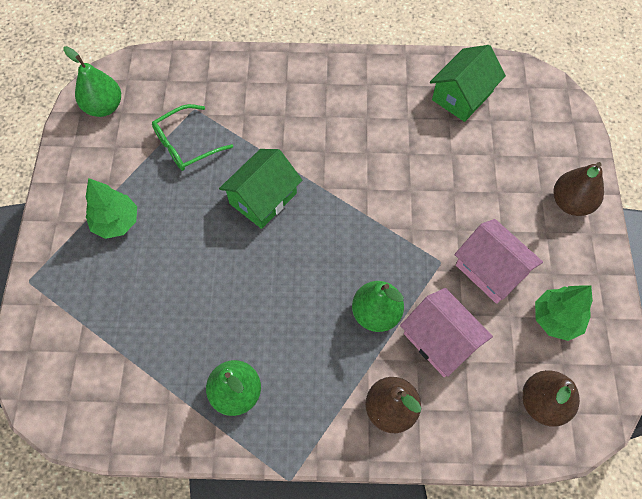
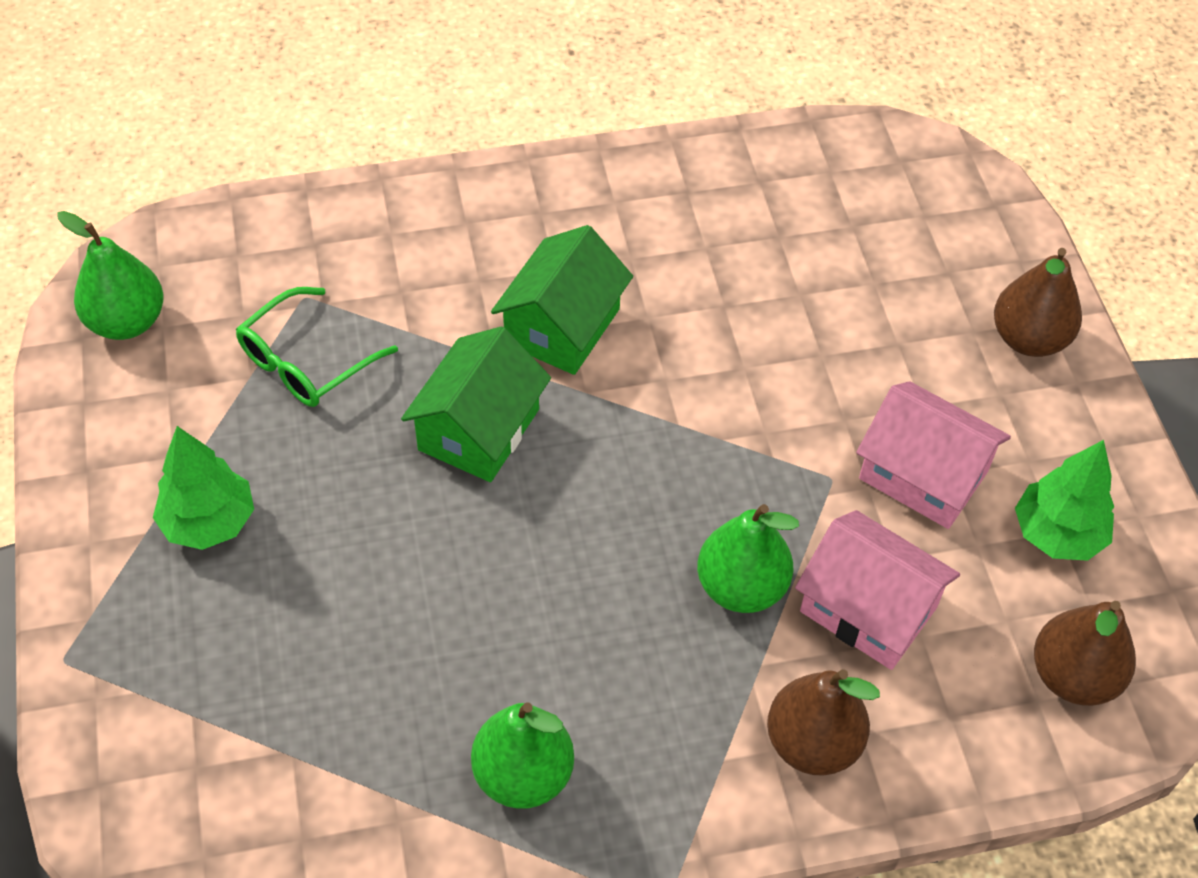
camera: 15 degrees left, 10 degrees down
(462, 96) = (791, 193): green house -> green house (562, 326)

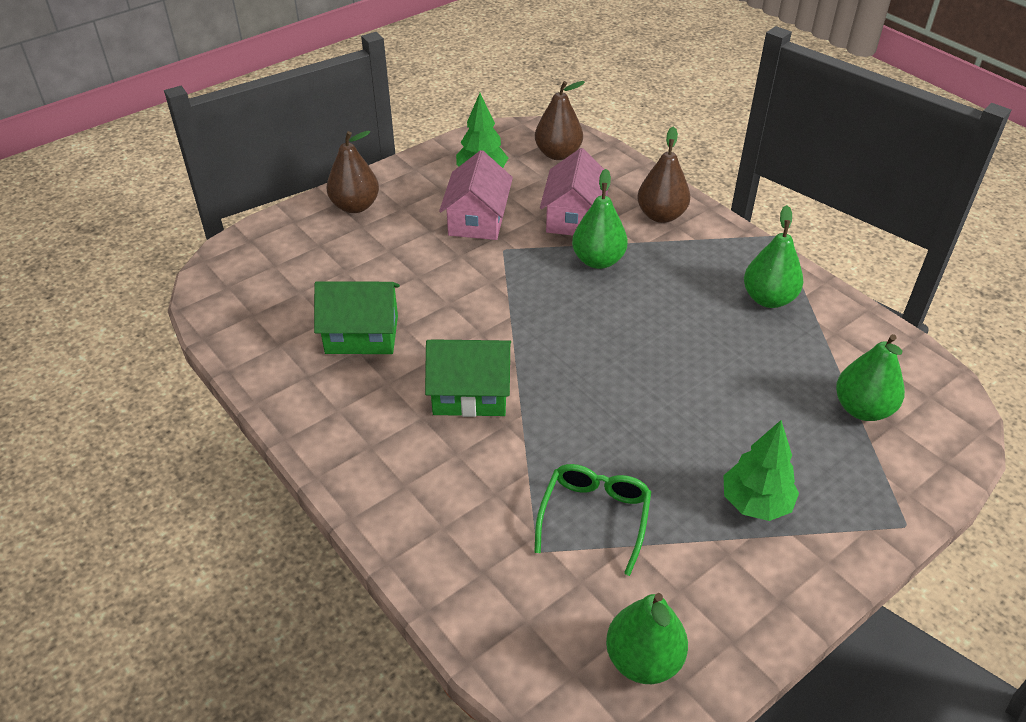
camera: 115 degrees left, 10 degrees down
(246, 746) = (862, 409): none -> green pear
(306, 361) = (594, 517): green glasses -> green glasses turned 90 degrees counterclockwise
(479, 429) = (580, 400): green house -> green house (362, 334)

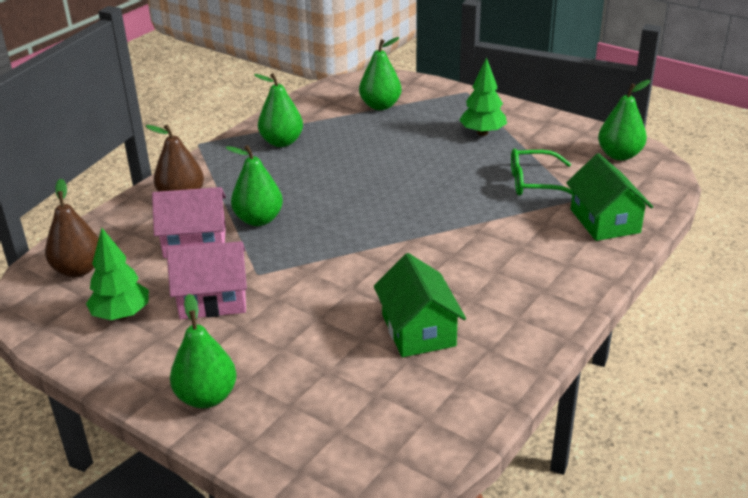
camera: 105 degrees left, 10 degrees down
(355, 206) = (206, 397): brown pear -> green pear
(470, 394) = (456, 253): green house -> green house (605, 221)

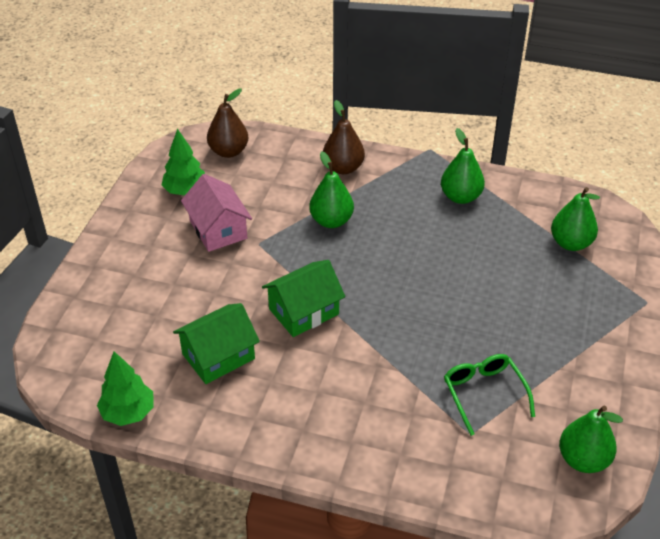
camera: 70 degrees right, 10 degrees up
(195, 242) = (286, 196): pink house -> none
(206, 397) = (112, 262): green pear -> none
(482, 133) = (563, 333): green tree -> green tree (128, 412)
(605, 221) = (438, 462): green house -> green house (304, 311)

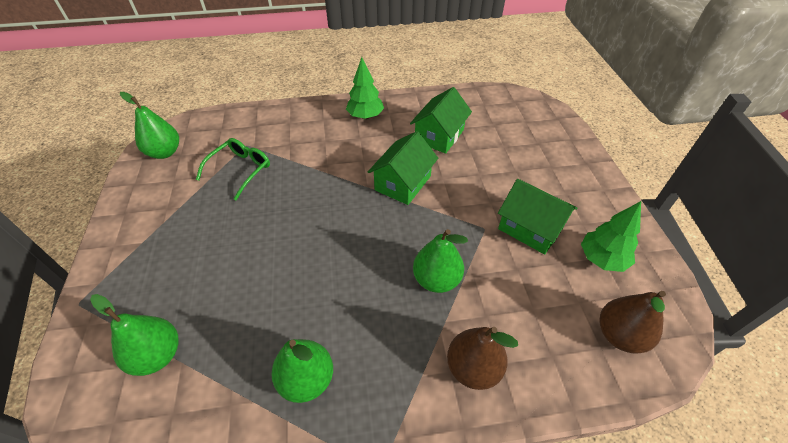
camera: 155 degrees right, 5 degrees up
(128, 412) = (463, 94): green tree -> green tree (365, 116)
(218, 229) = (530, 228): pink house -> green house
(484, 394) = (240, 170): green glasses -> green glasses turned 105 degrees counterclockwise

